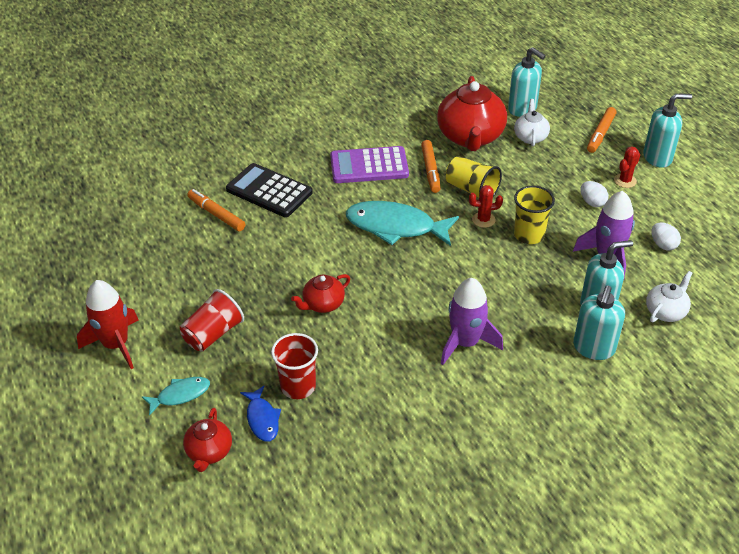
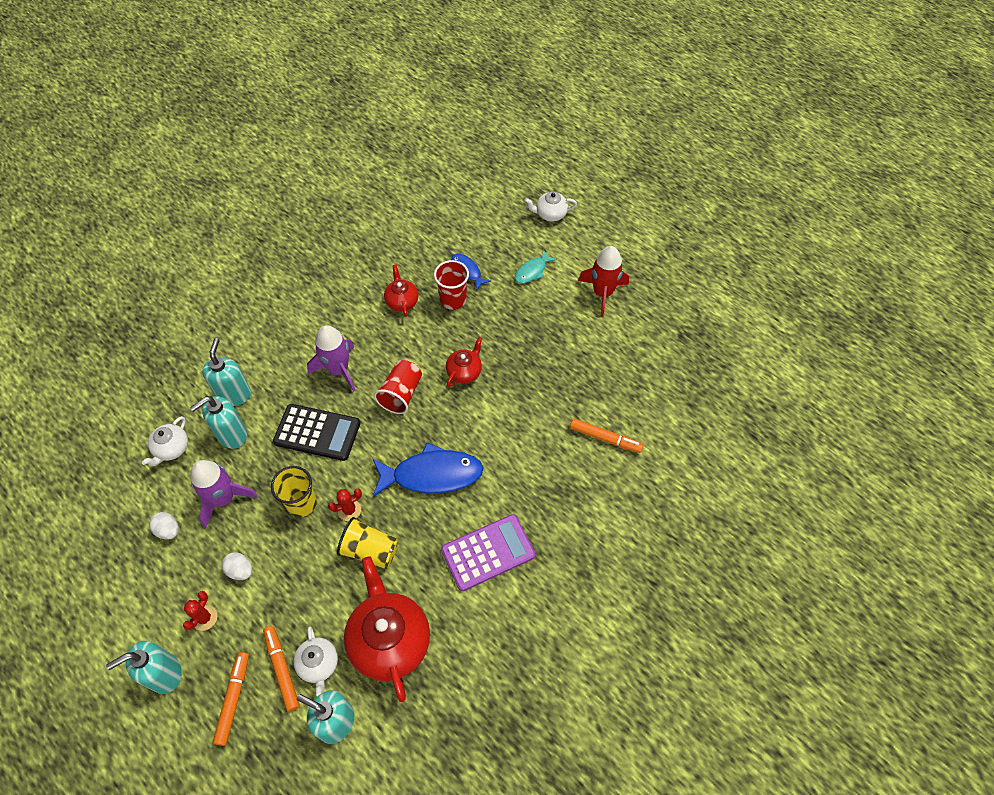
camera: 160 degrees right, 15 degrees up
(103, 470) = (550, 214): none -> white teapot
(209, 452) = (490, 242): red teapot -> red teapot (402, 301)
(213, 334) = (537, 322): red cup -> red cup (401, 394)
(269, 191) = (572, 483): black calculator -> black calculator (317, 432)
(395, 227) = (432, 475): turquoise fish -> blue fish
(430, 170) = (420, 566): orange marker -> orange marker (282, 669)

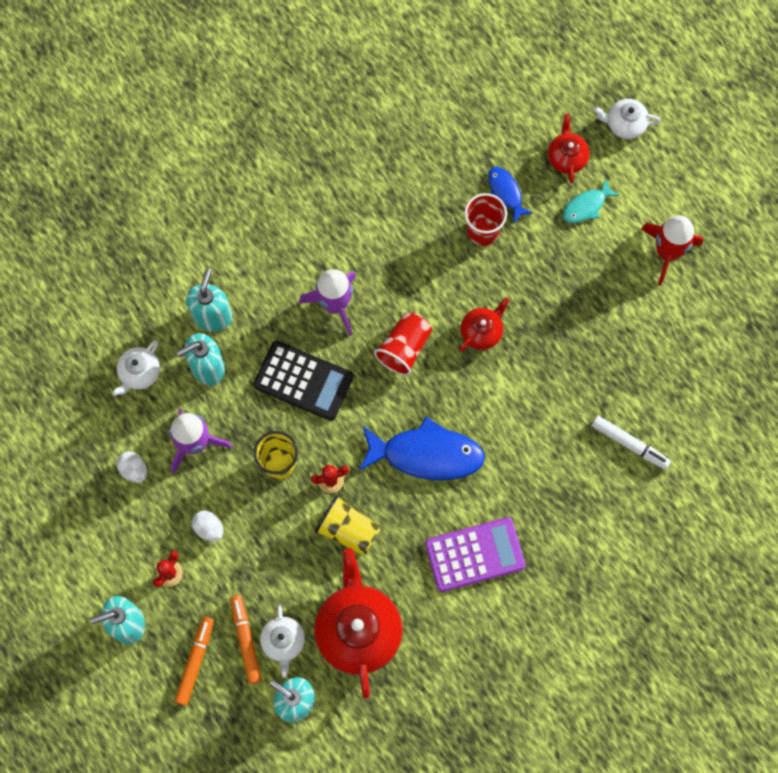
camera: 10 degrees right, 15 degrees up
(402, 301) = (420, 223): red teapot -> red teapot (566, 157)
(605, 438) = (629, 444): orange marker -> white marker

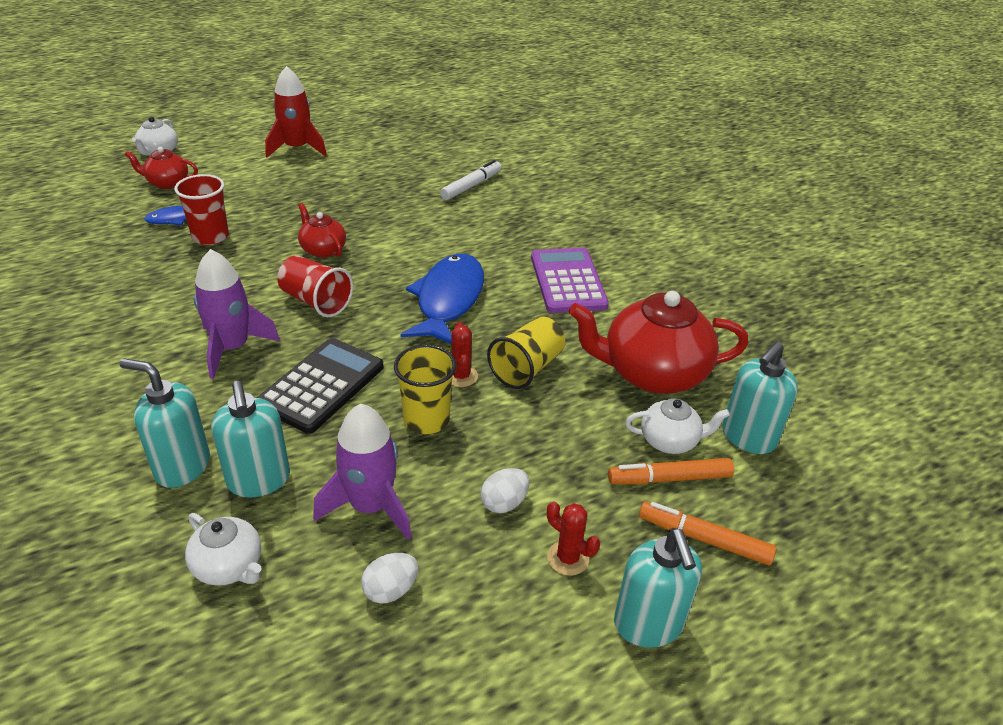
camera: 85 degrees left, 35 degrees down
(586, 206) = (225, 179): turquoise fish -> none

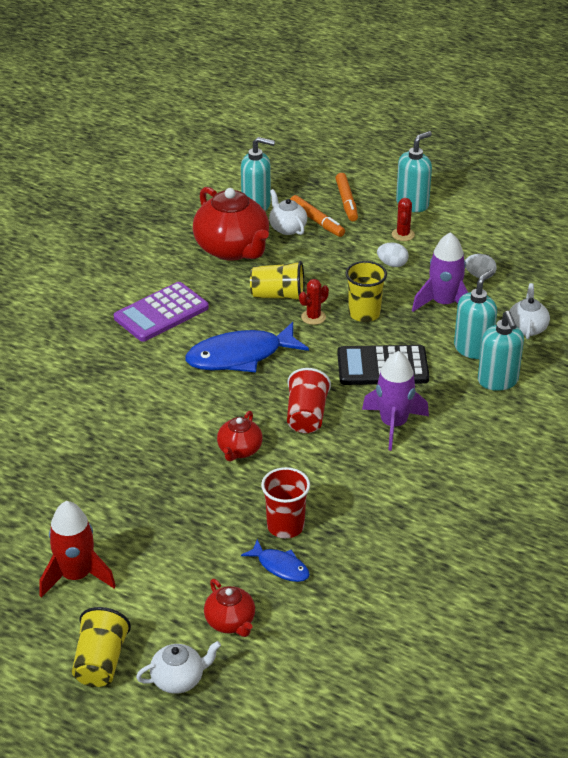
camera: 120 degrees left, 0 degrees up
(215, 135) = (100, 662): none -> yellow cup
(471, 186) = (53, 419): white marker -> none

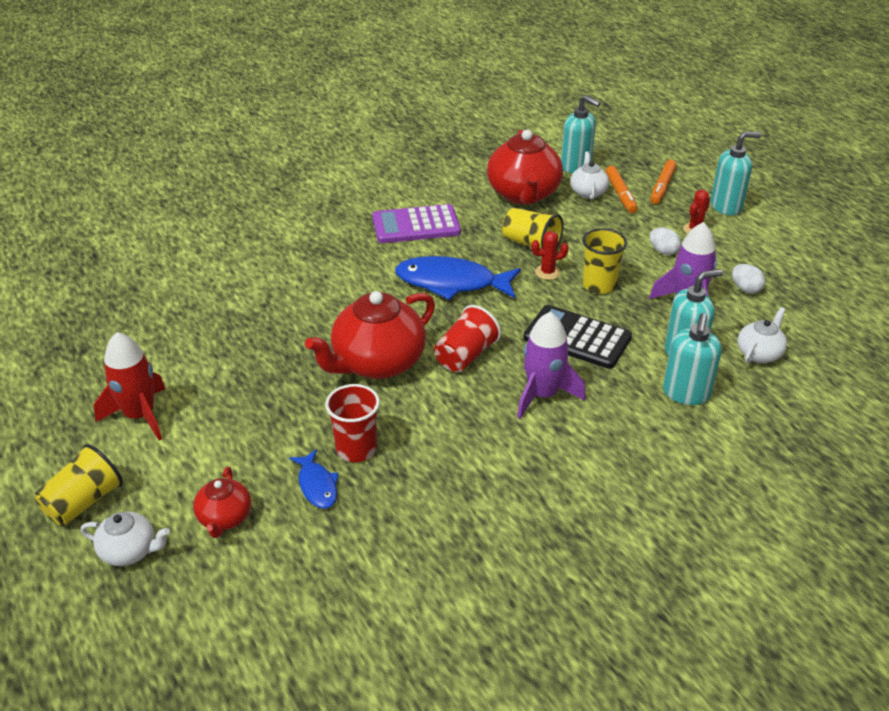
camera: 30 degrees right, 0 degrees up
(239, 450) = (377, 363): red teapot -> red teapot, size x1.96

